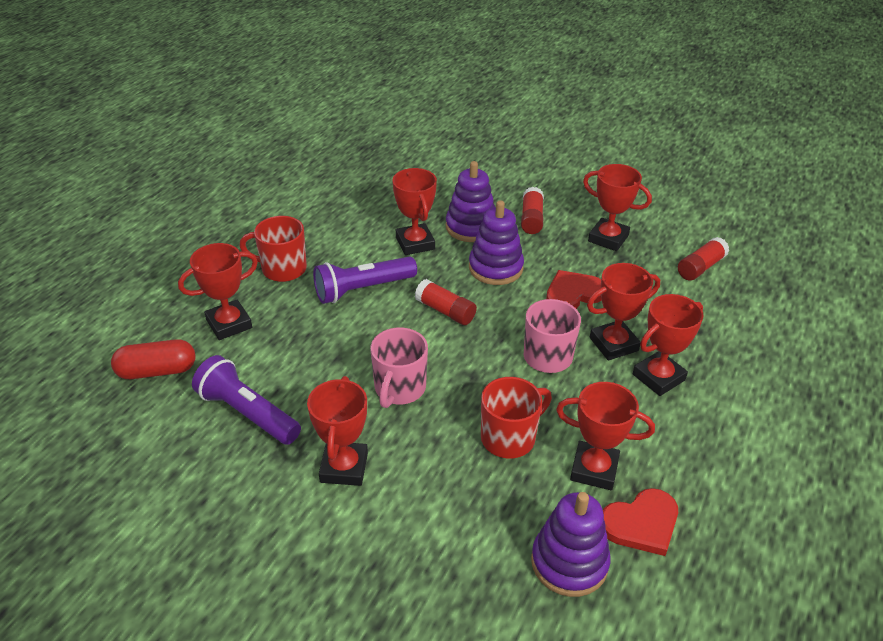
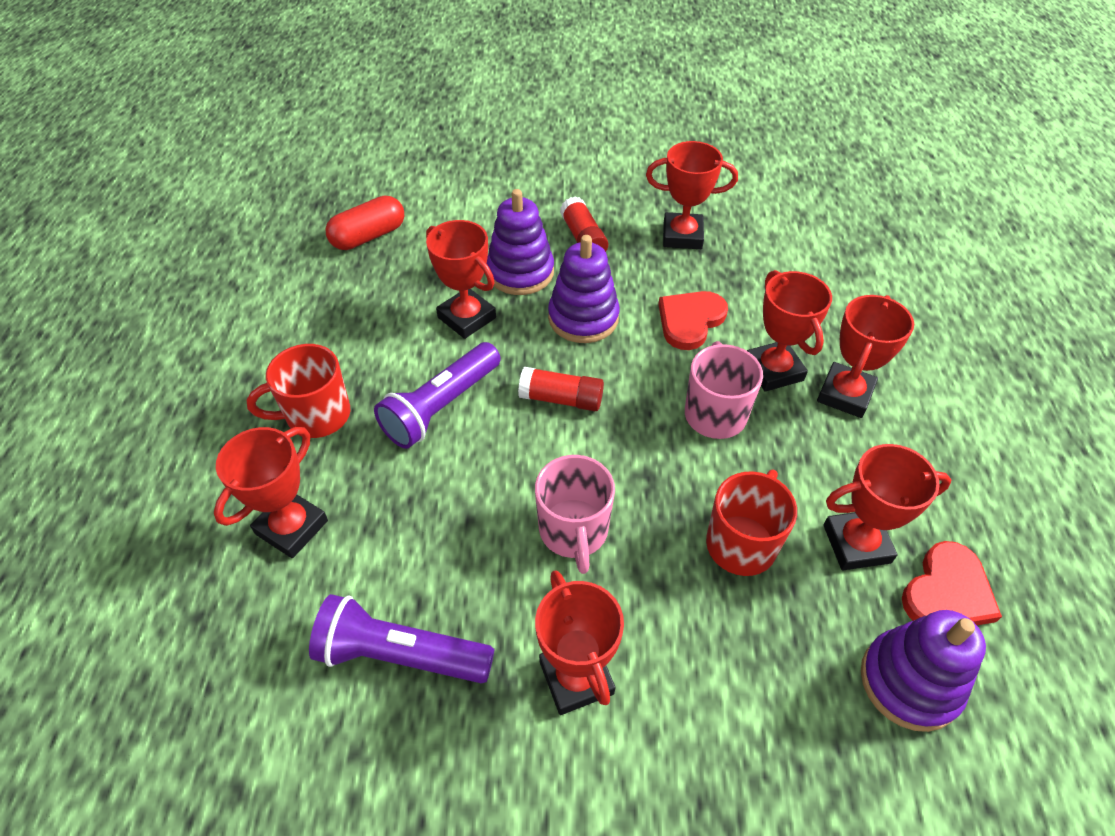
camera: 25 degrees left, 10 degrees up
(157, 371) = (230, 645): red capsule -> red capsule (368, 236)
(613, 344) = (773, 370): red trophy -> red trophy turned 60 degrees counterclockwise
(700, 267) = (798, 239): red glue stick -> none

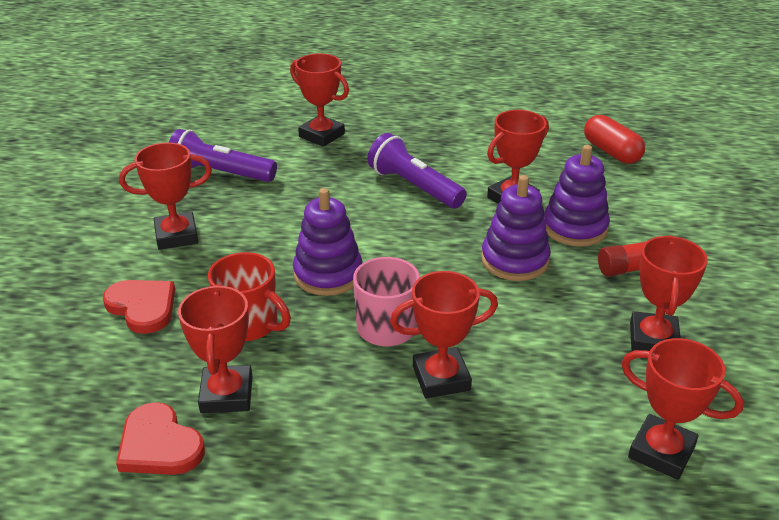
camera: 95 degrees right, 15 degrees down
(317, 415) = (412, 139): red mug -> none
(400, 654) = (220, 173): purple flashlight -> purple flashlight turned 90 degrees counterclockwise
(561, 399) = (416, 242): red glue stick -> none
(573, 531) = (286, 241): pink mug -> none
(690, 320) = (513, 328): red heart -> red heart (142, 307)
(845, 394) = (403, 428): red trophy -> red trophy (661, 452)
(909, 682) = (96, 397): purple stacking toy -> purple stacking toy (328, 274)

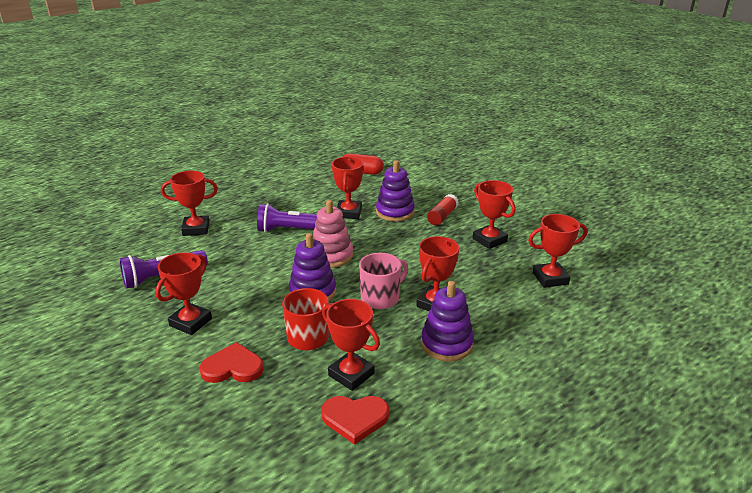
camera: 45 degrees left, 5 degrees down
(411, 242) = (331, 256): none -> pink stacking toy
(514, 260) = (390, 239): purple stacking toy -> purple stacking toy (446, 344)

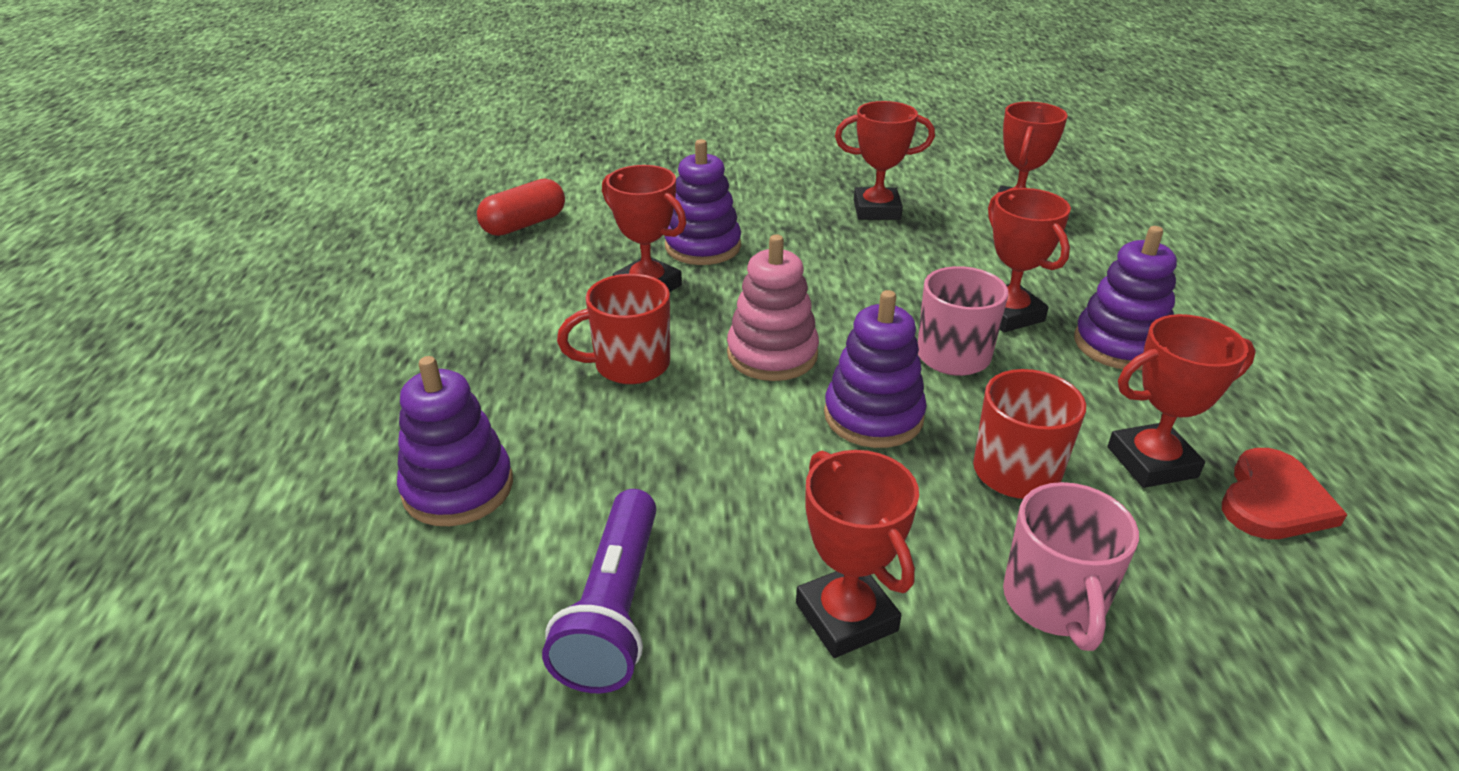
camera: 55 degrees left, 5 degrees up
(196, 229) = (458, 488): red trophy -> purple stacking toy
(233, 367) = (1054, 602): red heart -> pink mug
(292, 230) = (630, 365): purple flashlight -> red mug
(442, 216) = (767, 216): red glue stick -> none

